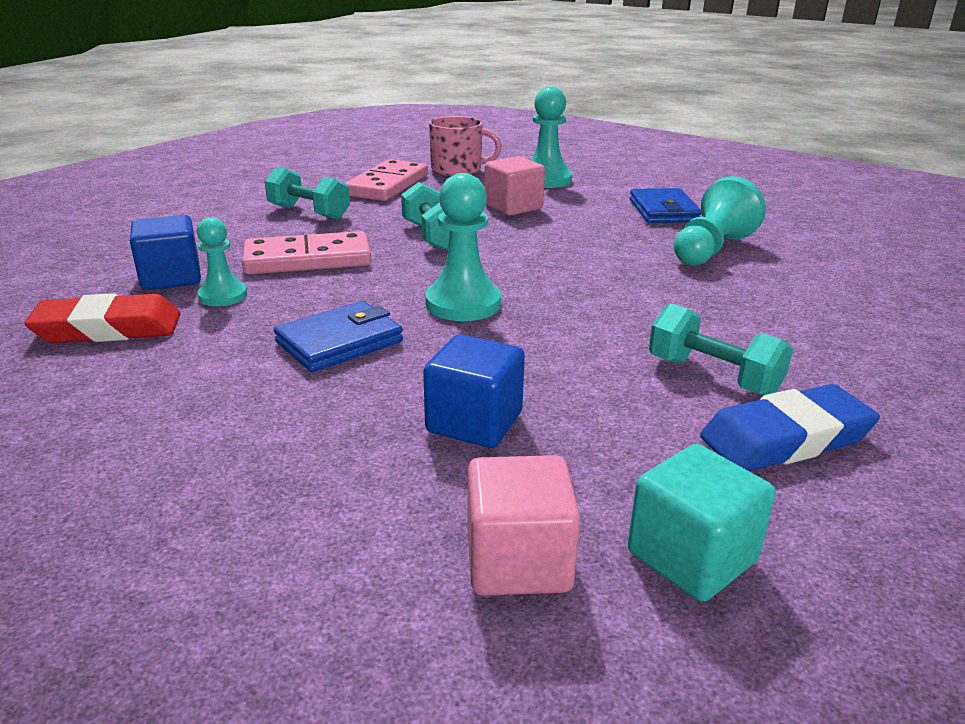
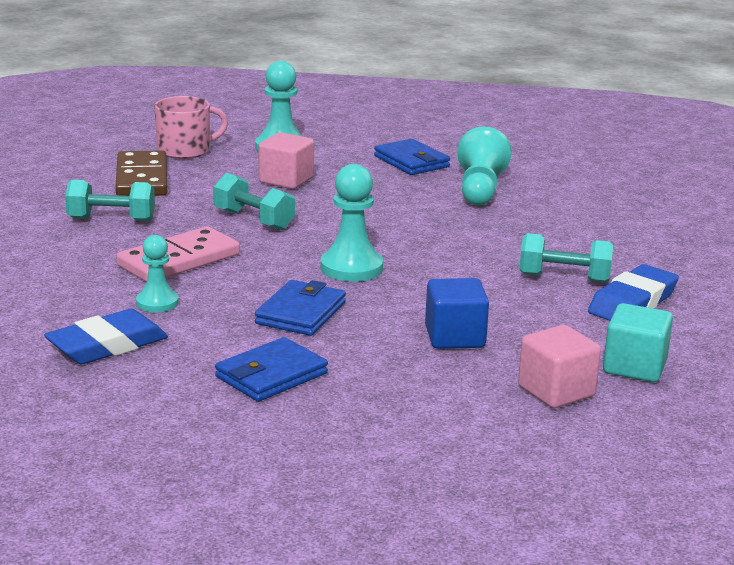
camera: 30 degrees left, 5 degrees down
(108, 328) = (107, 345): red eraser -> blue eraser
(171, 278) = (87, 299): blue cube -> none
(198, 411) = (271, 375): none -> blue wallet
(387, 185) = (141, 179): pink domino -> brown domino

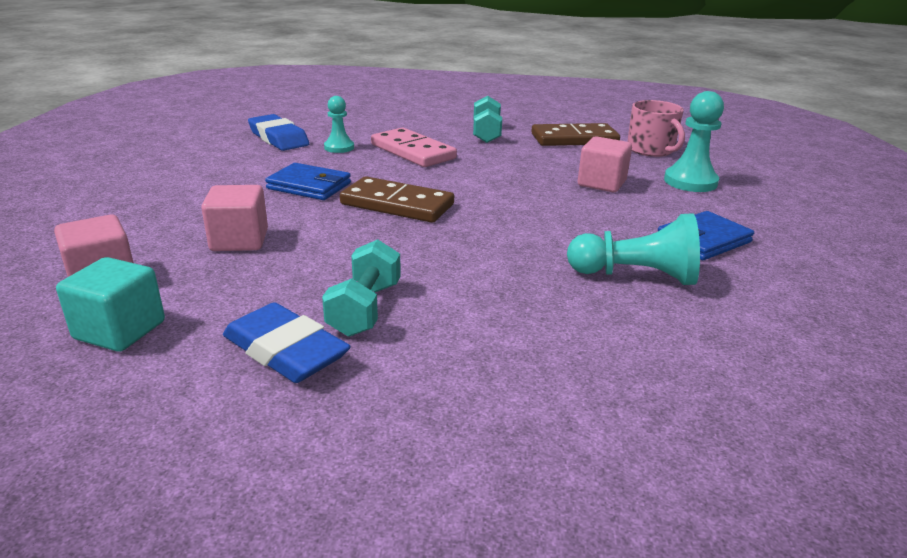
camera: 90 degrees right, 5 degrees up
(254, 220) = (499, 172): turquoise dumbbell -> none
(271, 375) = (209, 177): blue wallet -> none
(351, 268) = (397, 204): turquoise pawn -> brown domino
(454, 337) = (239, 240): blue cube -> pink cube

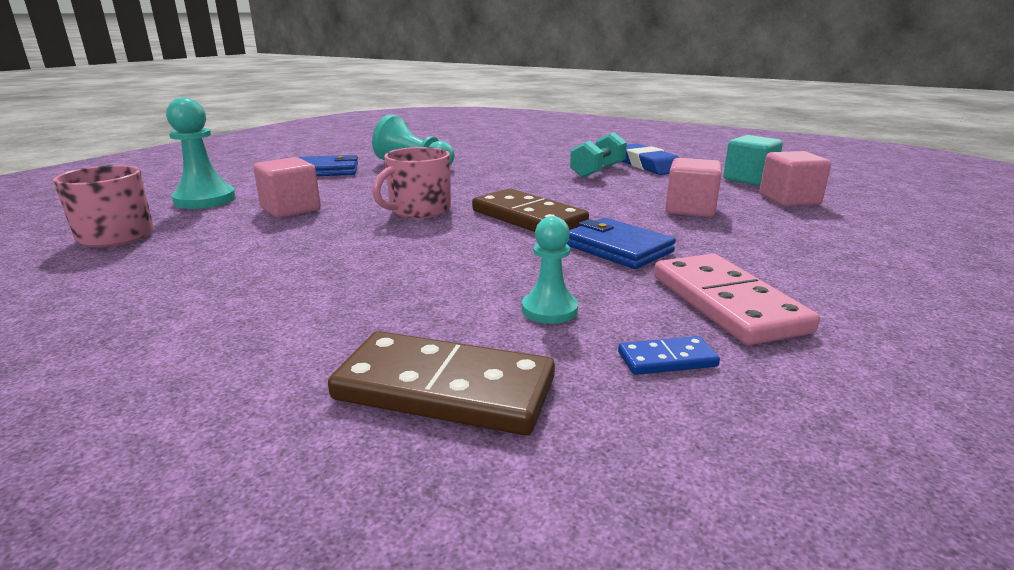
camera: 155 degrees left, 5 degrees down
(278, 138) = (667, 359): blue eraser -> blue domino
(412, 151) = (435, 281): pink domino -> pink domino (727, 303)
(486, 133) = (254, 302): turquoise dumbbell -> none
(500, 198) = (419, 210): none -> pink mug
(574, 139) = (153, 267): brown domino -> brown domino (444, 389)

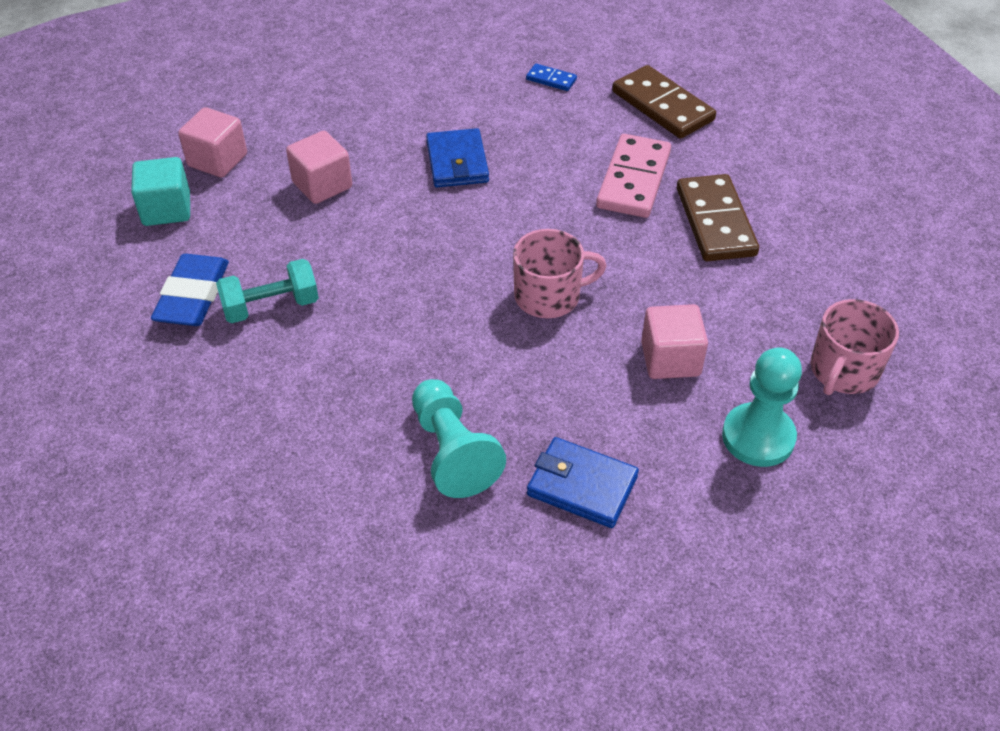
camera: 145 degrees left, 25 degrees up
(528, 217) = (468, 235): brown domino -> brown domino (715, 222)
(549, 310) = (569, 129): turquoise pawn -> none
(727, 303) = (470, 93): pink domino -> pink domino (633, 180)

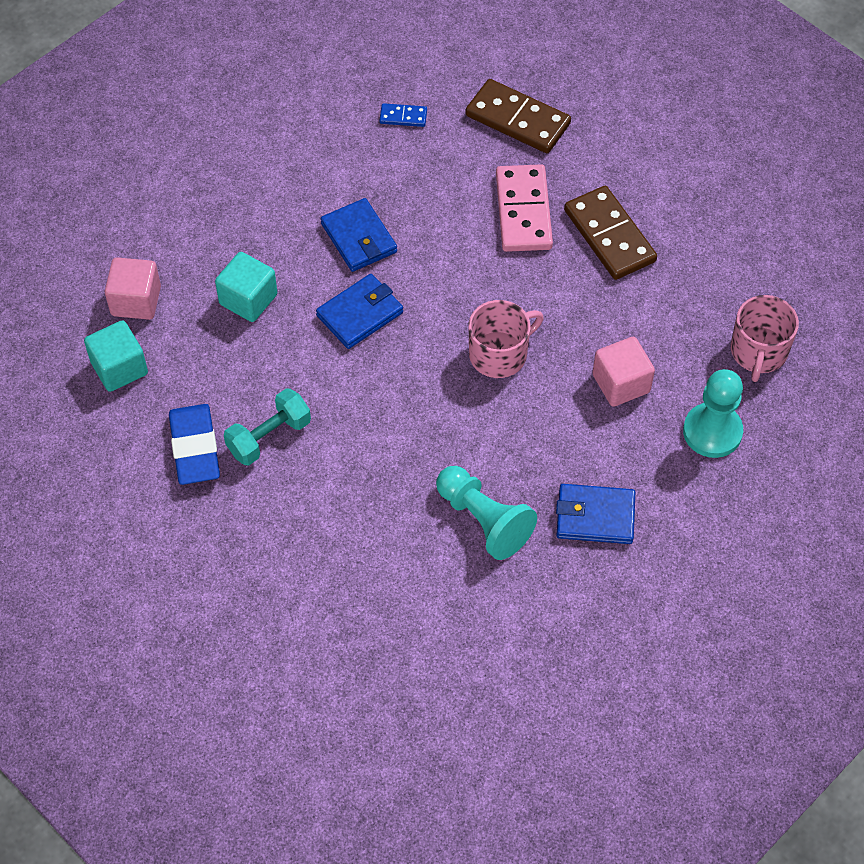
camera: 20 degrees left, 10 degrees up
(322, 185) = (248, 299): pink cube -> turquoise cube
(423, 224) = (360, 314): none -> blue wallet

